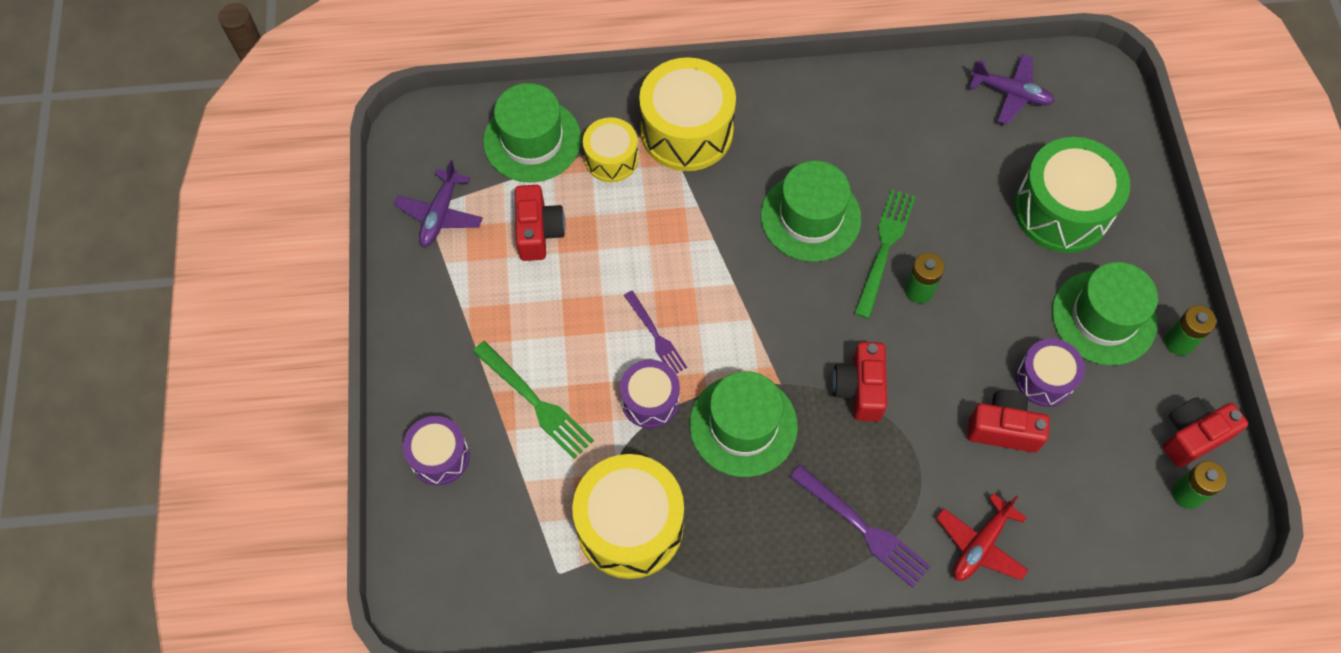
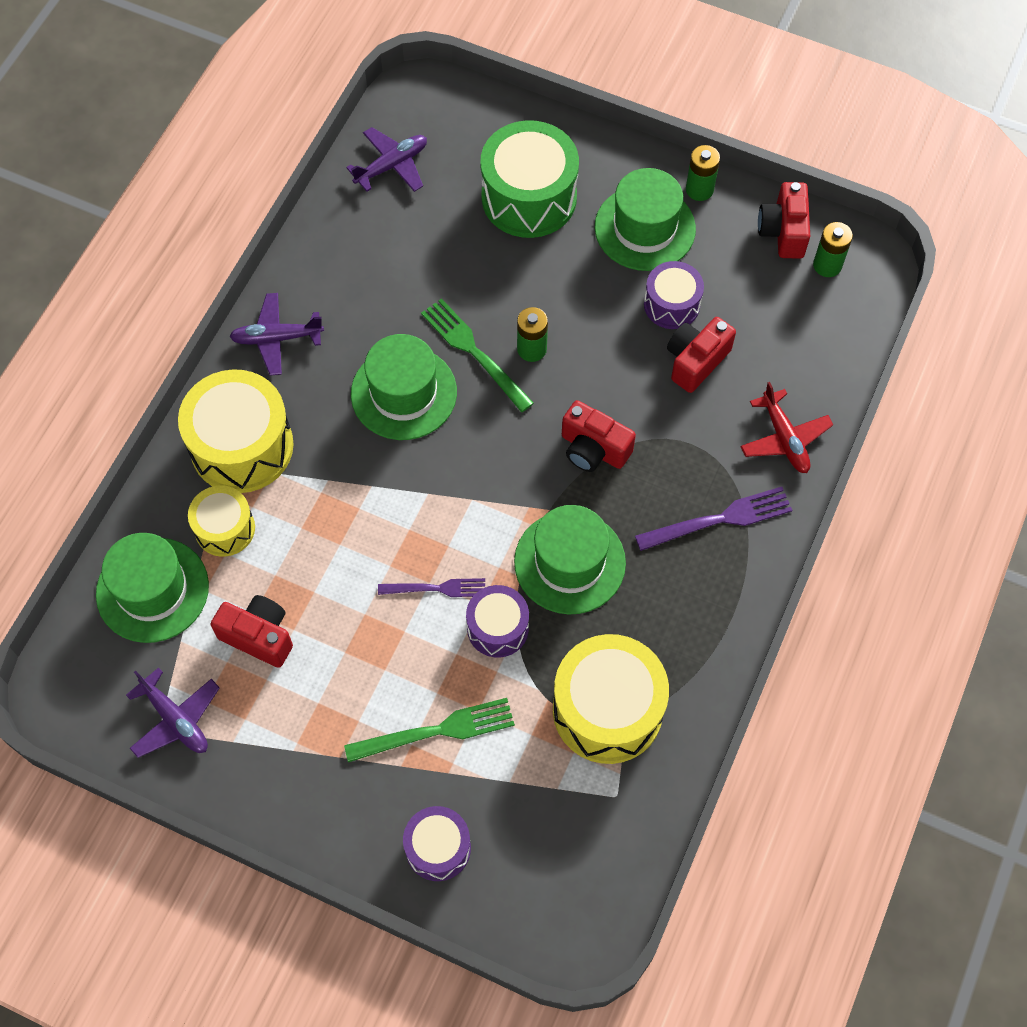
camera: 60 degrees left, 0 degrees up
(795, 102) = (277, 338): none -> purple plane

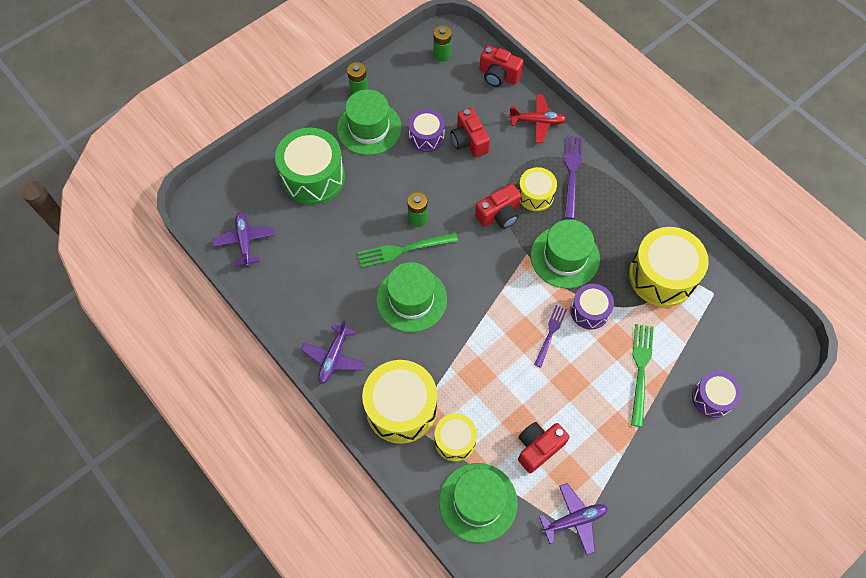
camera: 65 degrees left, 0 degrees up
(653, 484) = (535, 195): none -> yellow drum
(783, 231) = (409, 65): red camera -> red camera (498, 75)

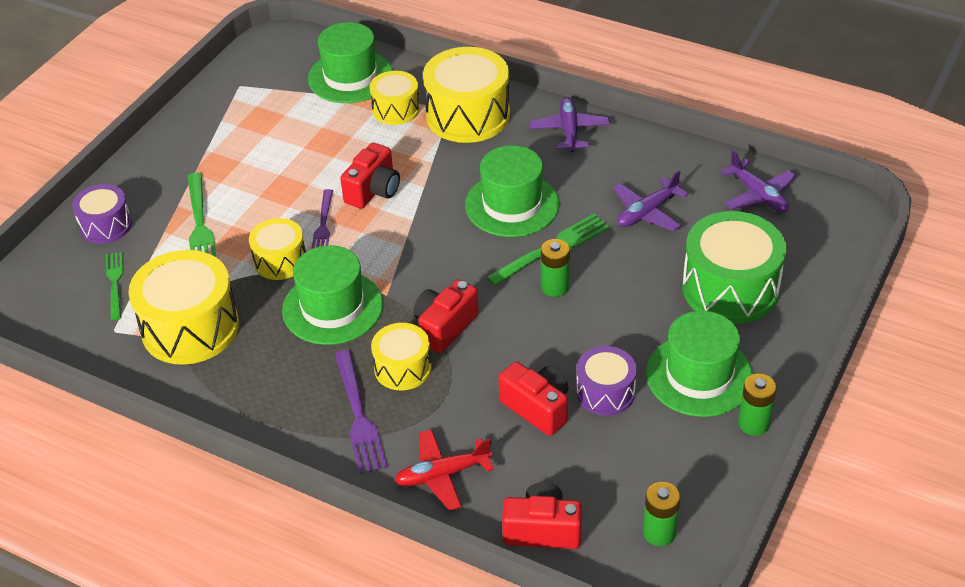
camera: 160 degrees right, 20 degrees down
(538, 448) = (302, 129): red camera -> red camera (373, 190)
(574, 520) = (245, 92): purple plane -> purple plane (647, 212)
(589, 311) = (280, 261): purple drum -> yellow drum
(710, 336) = (115, 282): none -> green fork

